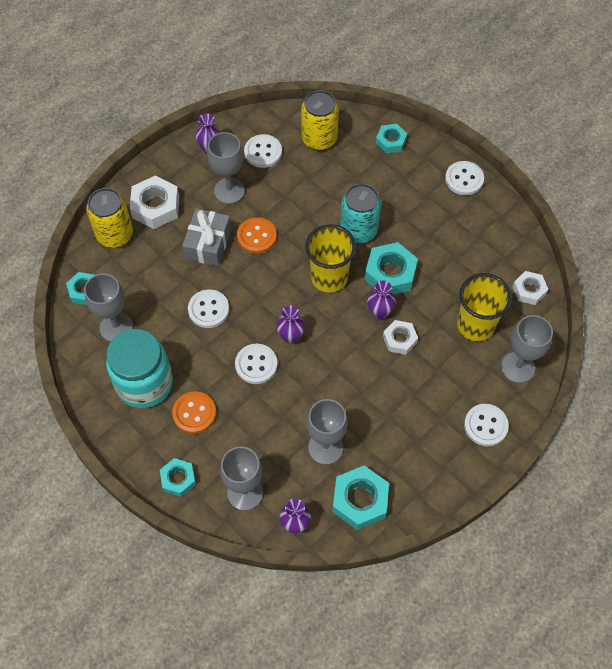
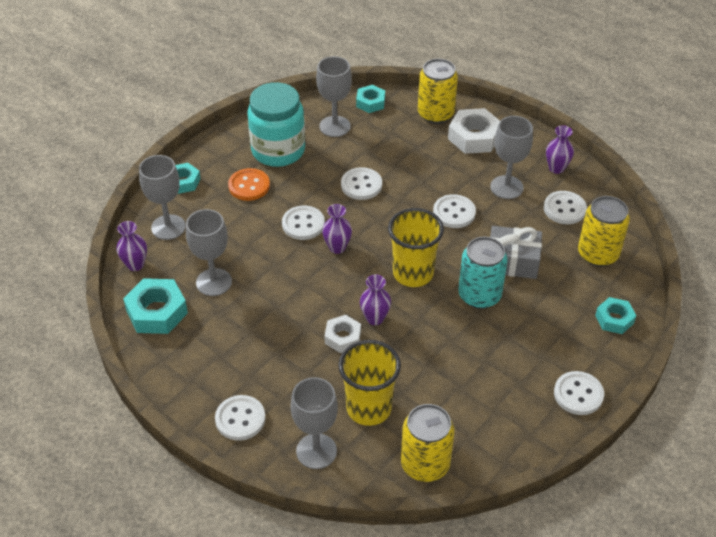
camera: 85 degrees right, 15 degrees down
(208, 244) = (437, 178): grey gift -> grey gift (512, 261)
(257, 236) = (454, 213): orange button -> white button
(390, 273) = (426, 326): turquoise nut -> none
(529, 290) = (425, 464): white nut -> yellow can

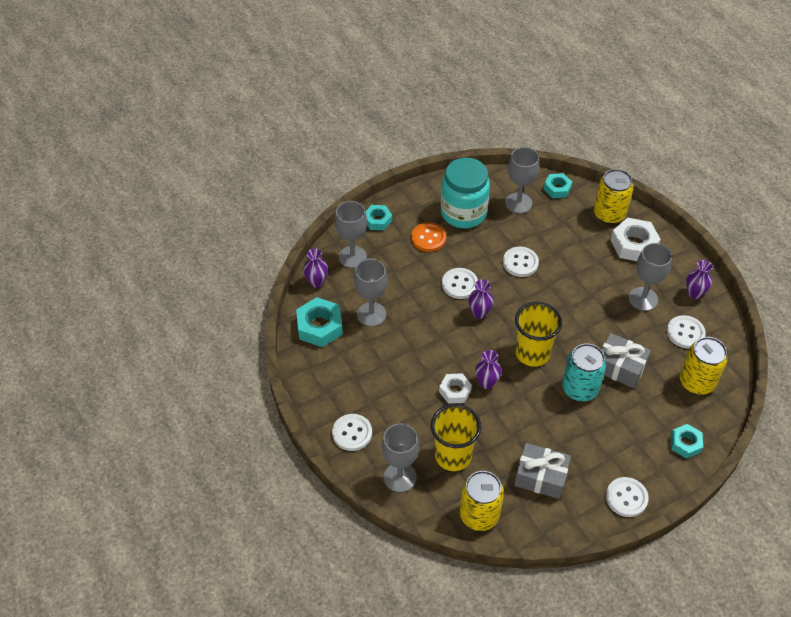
camera: 20 degrees right, 5 degrees up
(454, 213) = (588, 309): white button -> none
(476, 401) = (541, 477): none -> grey gift

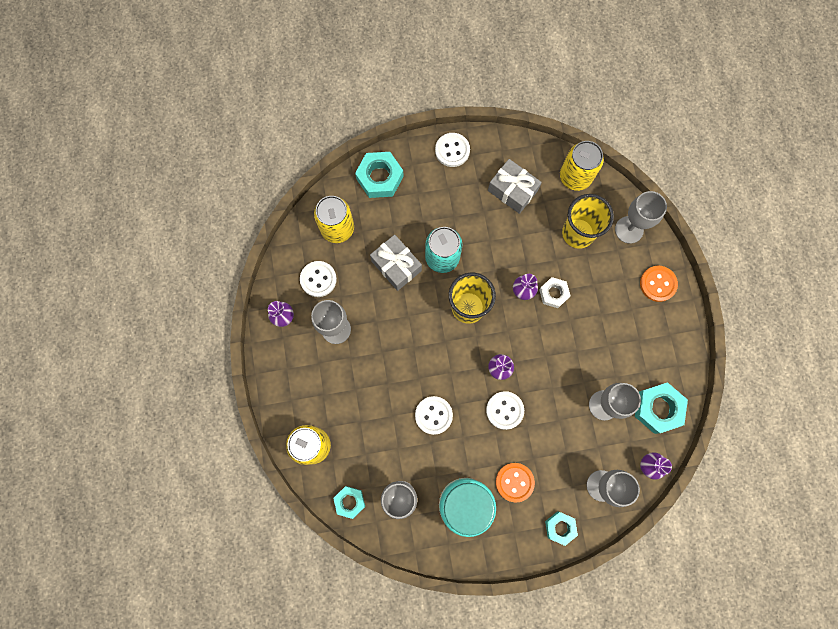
camera: 160 degrees left, 25 degrees up
(352, 433) = (658, 284): white button -> orange button
(634, 244) = (309, 396): white nut -> none
(685, 443) = (380, 178): turquoise nut -> turquoise nut, size x1.61

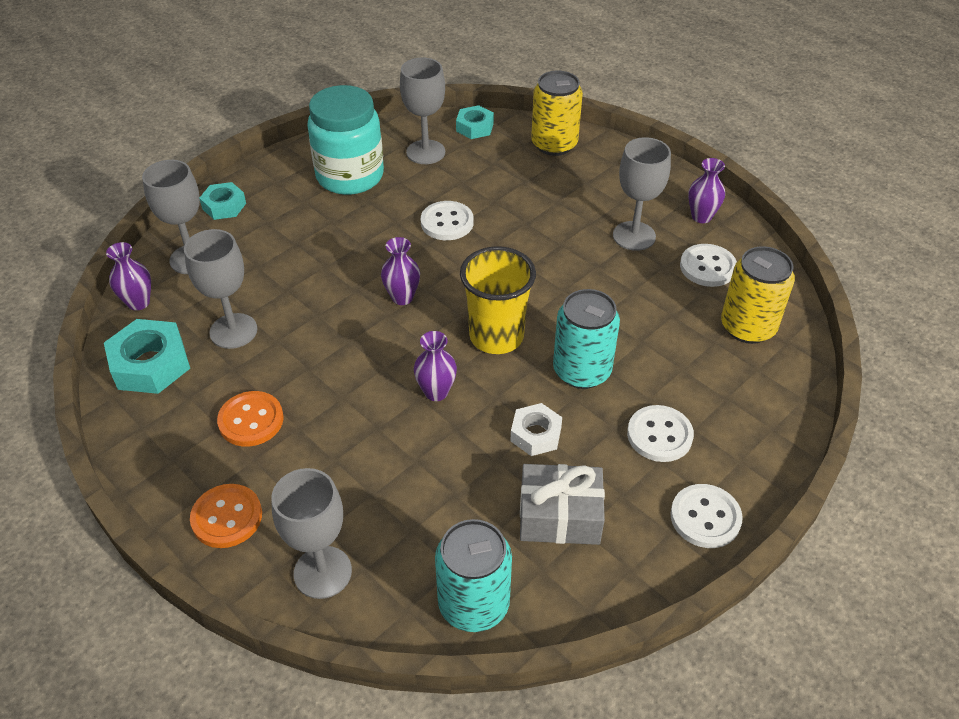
camera: 145 degrees right, 30 degrees down
(380, 178) = (764, 415): turquoise nut -> none
(396, 266) = (631, 329): grey gift -> none
(504, 410) = (364, 265): white button -> white button (659, 435)
(514, 482) = (305, 215): orange button -> orange button (251, 420)
(553, 293) = (388, 414): white nut -> white nut (535, 434)
(575, 176) = (473, 604): yellow can -> turquoise can
(578, 233) = (407, 515): yellow cup -> none

